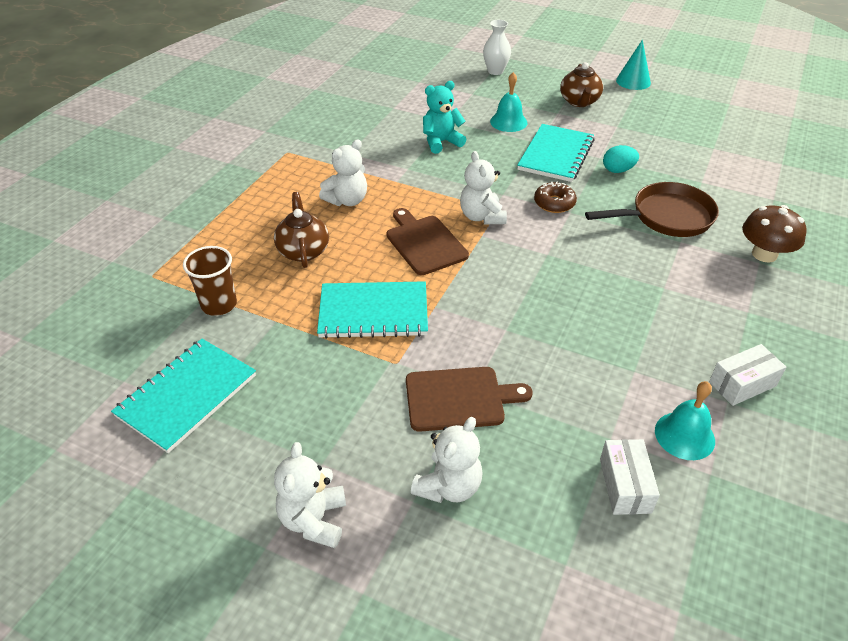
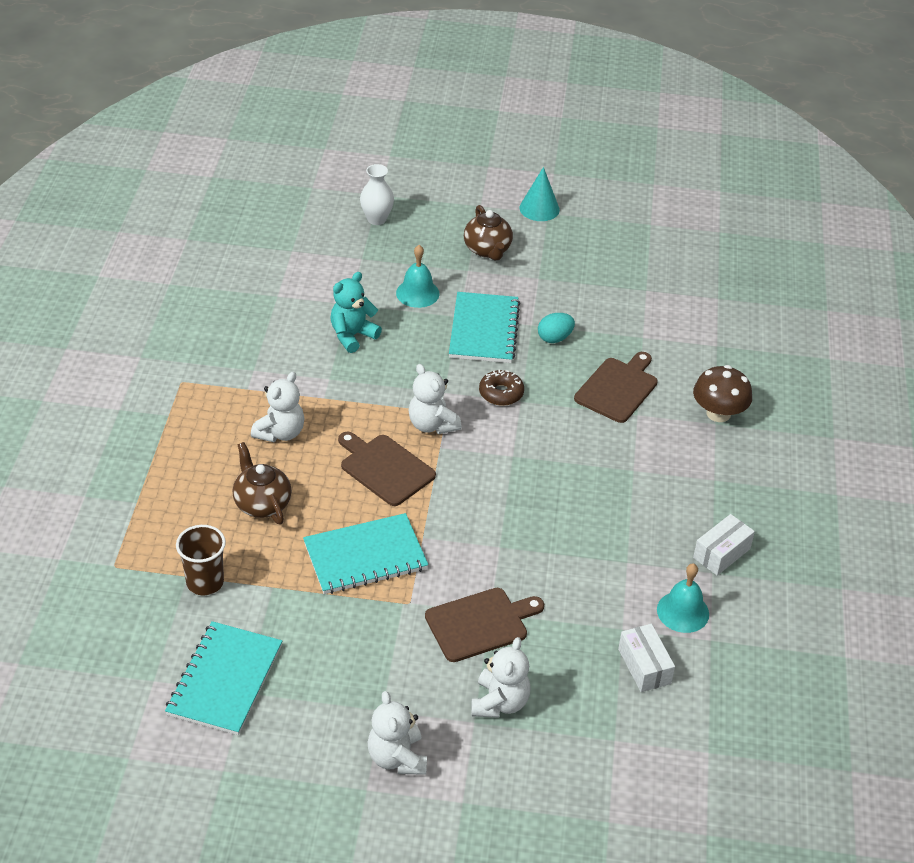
camera: 20 degrees left, 0 degrees up
(667, 217) = (618, 388): brown pan -> brown cutting board

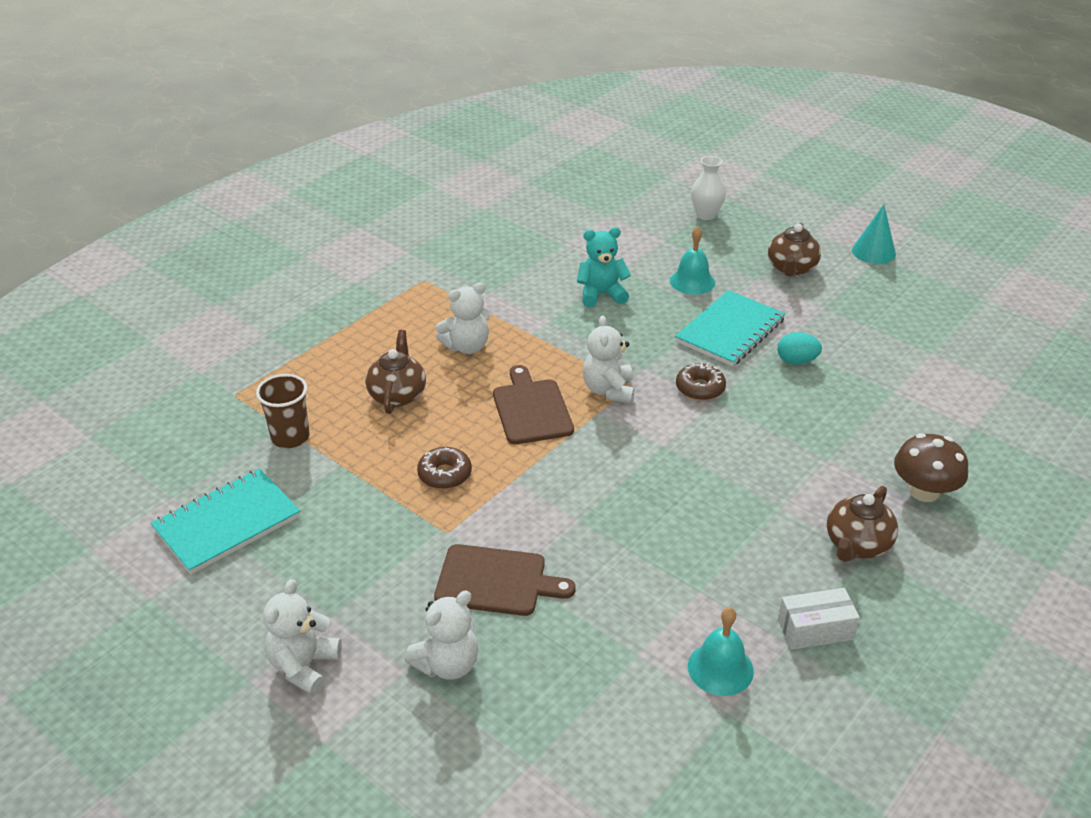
camera: 35 degrees right, 5 degrees down
(365, 556) = (445, 474): turquoise notebook -> brown donut
(618, 388) = (827, 427): brown cutting board -> none
(644, 666) = (629, 703): white box -> none
(704, 476) = (857, 545): none -> brown teapot

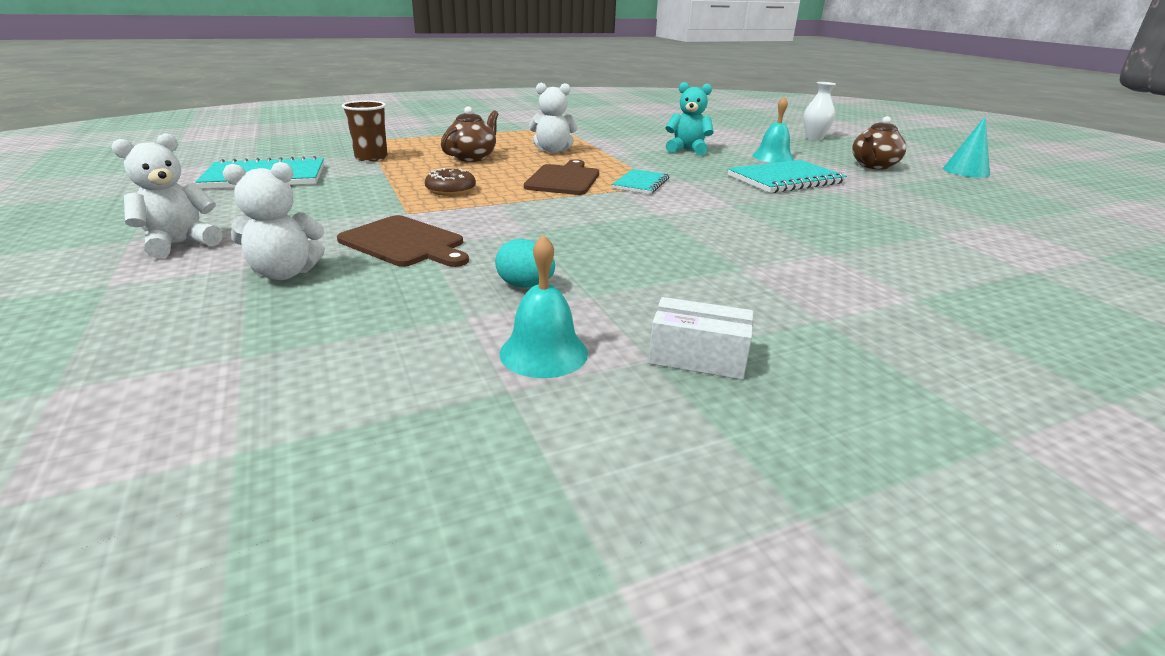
camera: 25 degrees right, 10 degrees down
(608, 390) = (641, 183): white teddy bear -> turquoise notebook
(700, 388) = (726, 197): brown donut -> none
(796, 361) = (839, 202): turquoise egg -> turquoise egg (525, 285)
(857, 545) = (813, 311): brown teapot -> none
(924, 491) = (935, 296): brown mushroom -> none

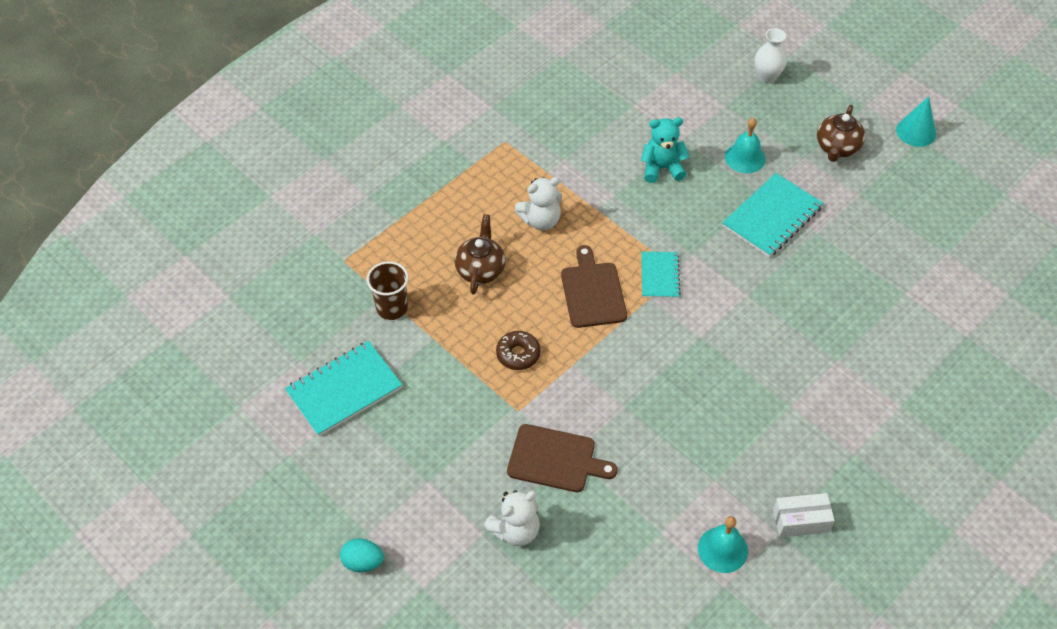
camera: 20 degrees left, 25 degrees up
(179, 244) = (407, 524): white teddy bear -> none
(525, 285) = (671, 484): turquoise egg -> turquoise egg (363, 562)

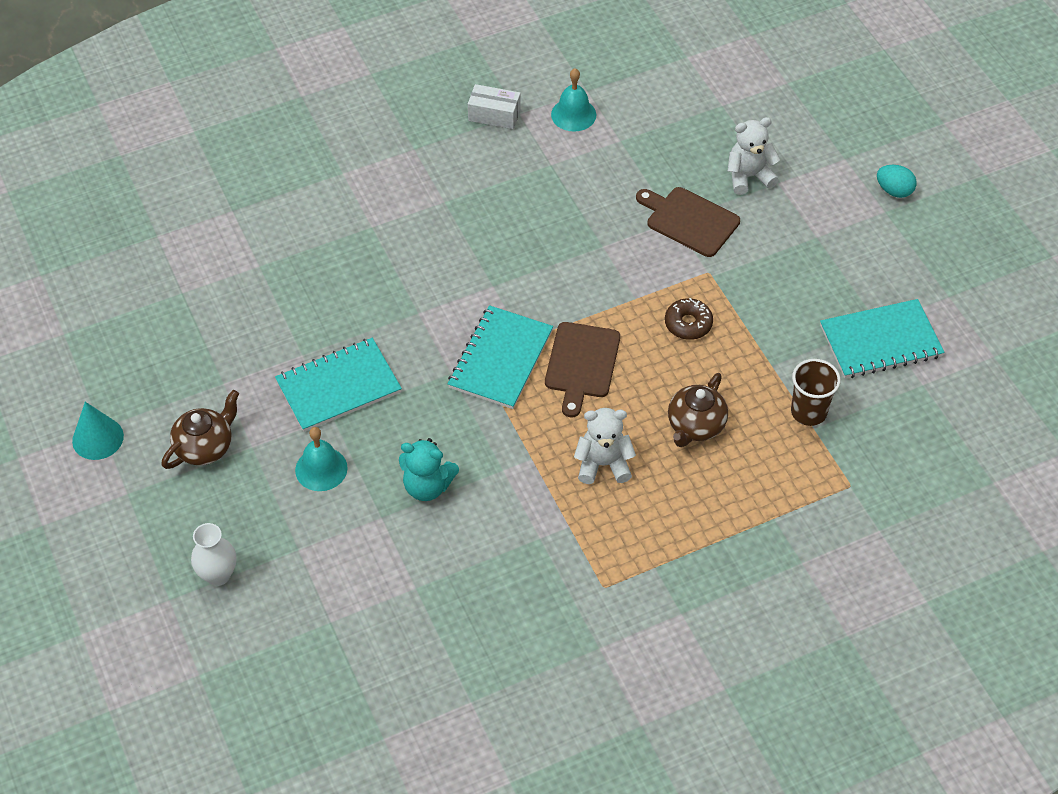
camera: 160 degrees left, 0 degrees up
(659, 276) = (501, 359): turquoise notebook -> turquoise notebook, size x1.67

